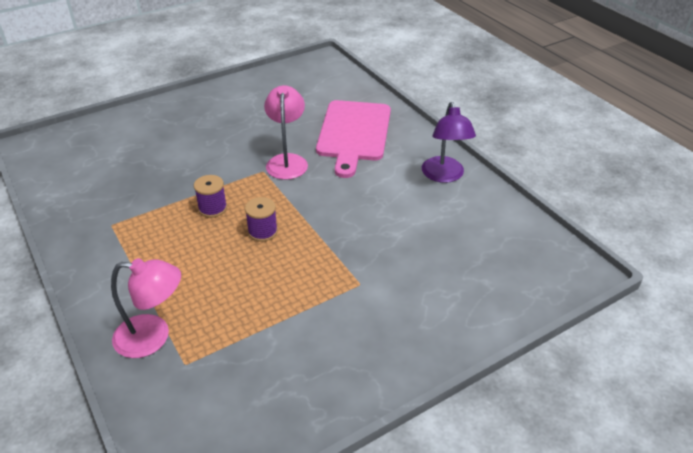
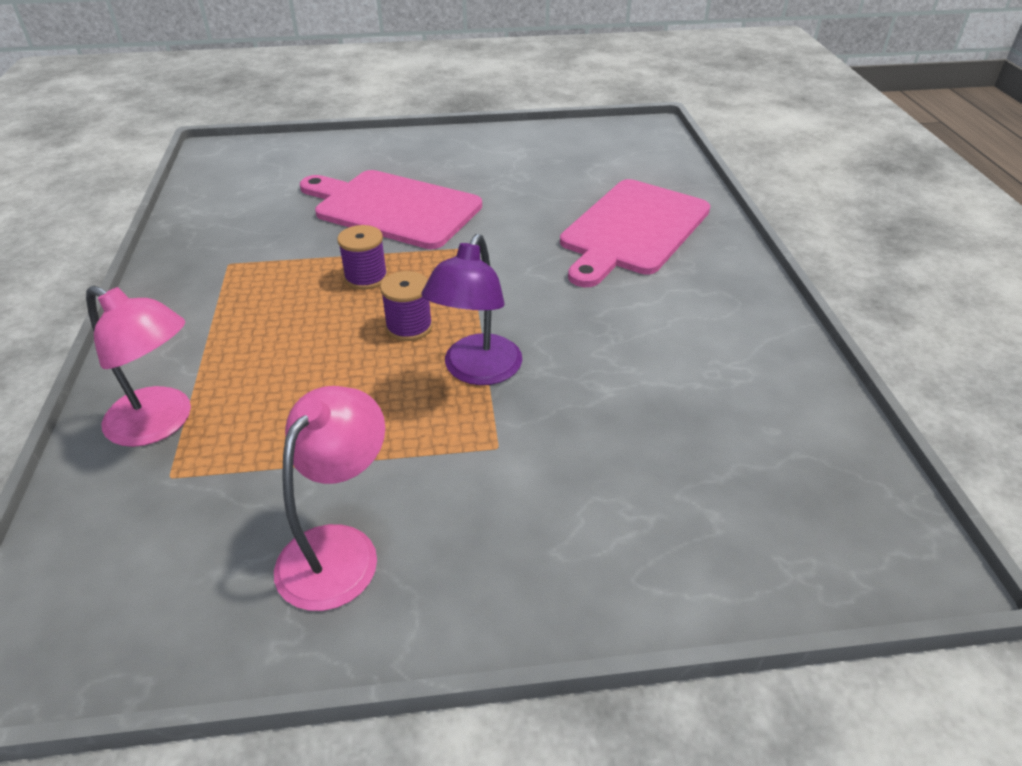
camera: 25 degrees right, 0 degrees up
(195, 157) = (392, 208): none -> pink cutting board
(287, 161) = (510, 243): pink lamp -> pink lamp (339, 549)
(444, 176) = (741, 324): purple lamp -> purple lamp (477, 371)

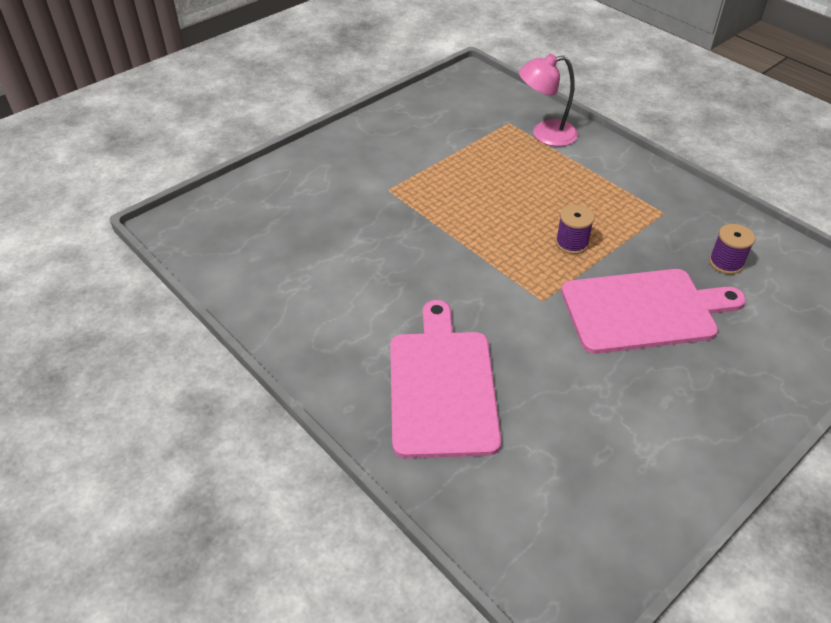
camera: 145 degrees right, 5 degrees up
(339, 549) = (412, 132): pink lamp -> none
(409, 327) = (502, 225): purple spool -> purple spool (726, 263)
(477, 371) = (436, 218): purple lamp -> none

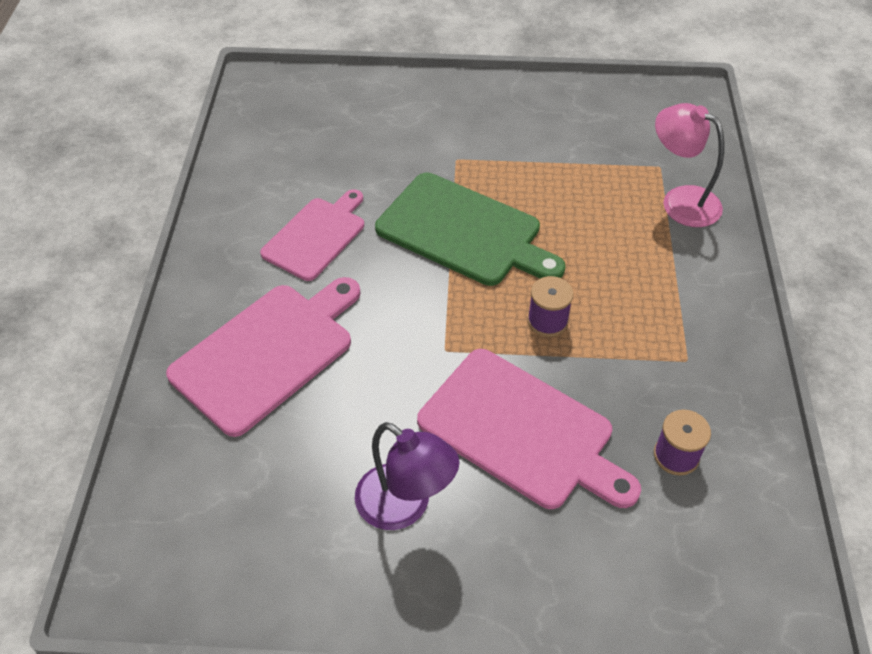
camera: 45 degrees right, 5 degrees up
(366, 294) = (316, 236): none -> pink cutting board
(455, 227) = (464, 231): none -> green cutting board
(648, 401) = (405, 506): none -> purple lamp

